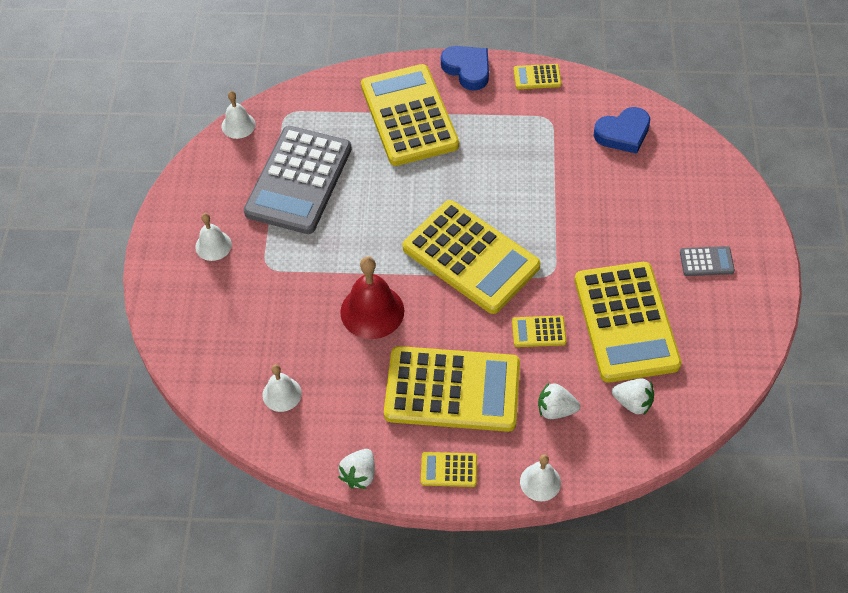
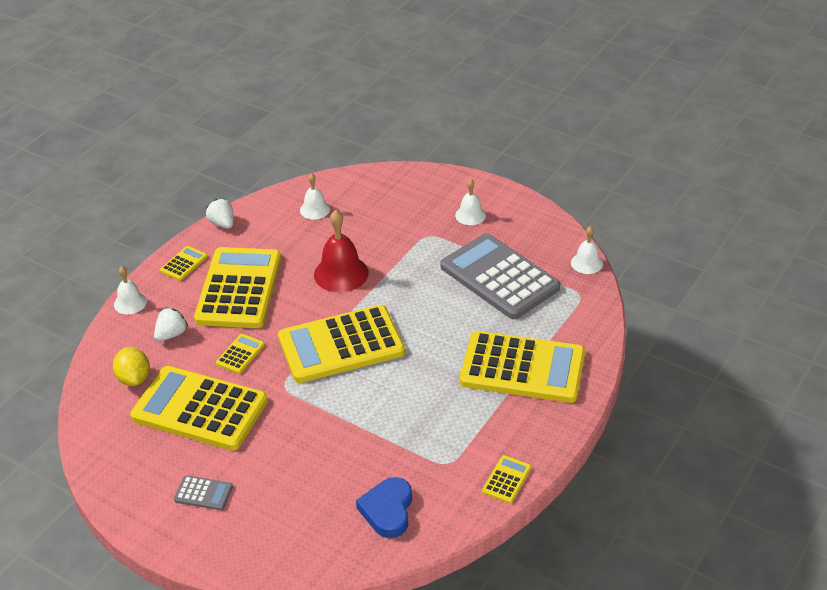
camera: 120 degrees right, 15 degrees down
(452, 390) = (239, 289): yellow calculator -> yellow calculator turned 150 degrees clockwise
(467, 69) = (553, 432): blue heart -> none
(632, 403) = (134, 378): white strawberry -> yellow lemon
(706, 262) = (203, 493): grey calculator -> grey calculator turned 105 degrees counterclockwise

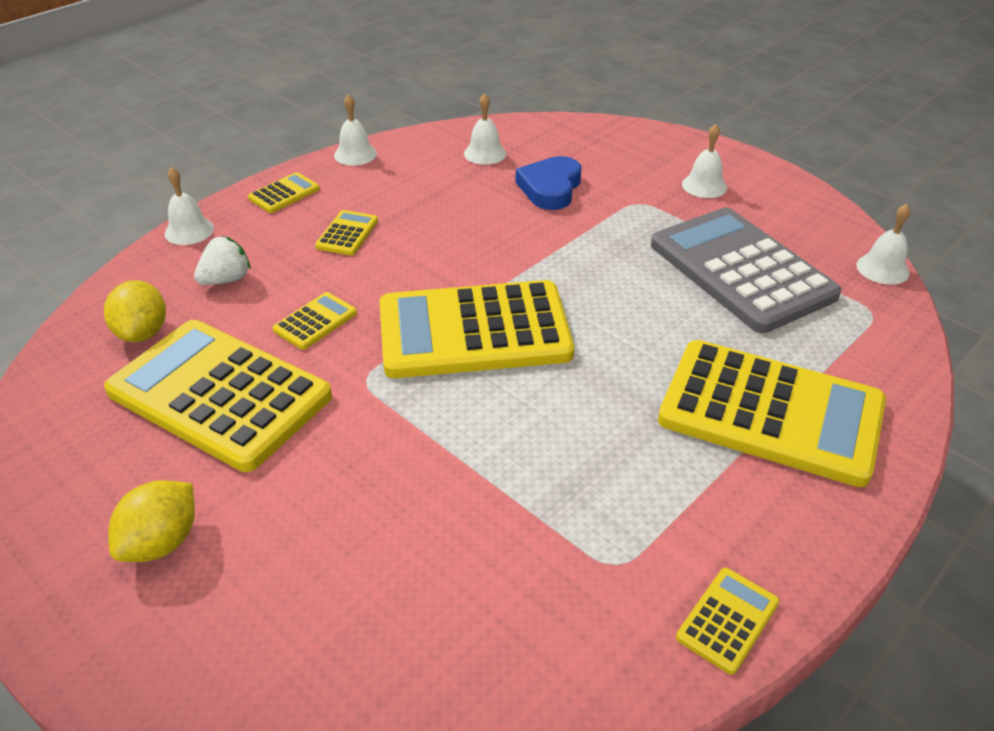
camera: 10 degrees right, 0 degrees up
(203, 493) = (162, 542): grey calculator -> yellow lemon
(222, 223) = (355, 154): white strawberry -> white bell
(239, 289) = (347, 234): yellow calculator -> yellow calculator, size x0.41
(341, 273) = (500, 234): red bell -> none
(387, 510) = (483, 642): blue heart -> blue heart (550, 188)

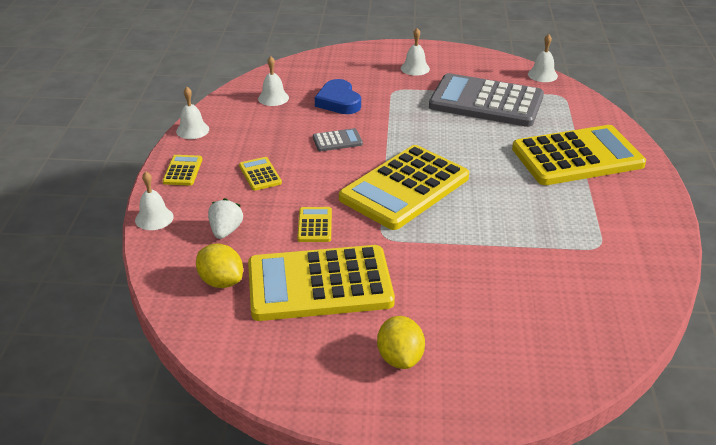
camera: 40 degrees left, 5 degrees down
(482, 234) = (337, 141): none -> grey calculator
(727, 620) = (661, 241): yellow calculator -> none

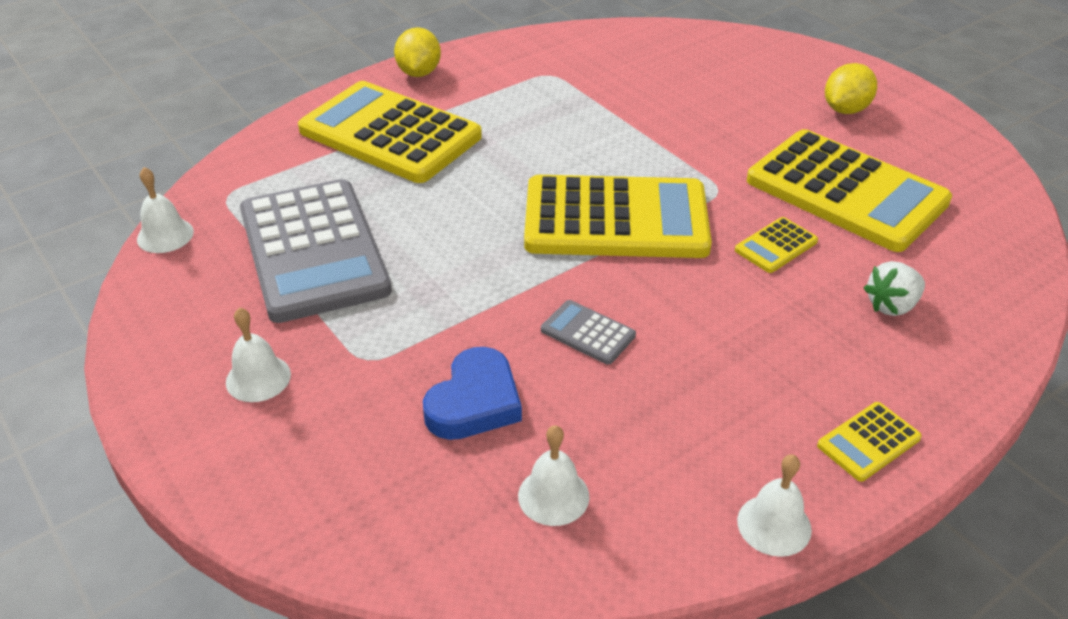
camera: 130 degrees left, 5 degrees up
(154, 218) = (977, 386): white bell -> none
(221, 281) = (951, 254): yellow lemon -> yellow lemon (419, 73)
(260, 174) = (760, 355): yellow calculator -> none

